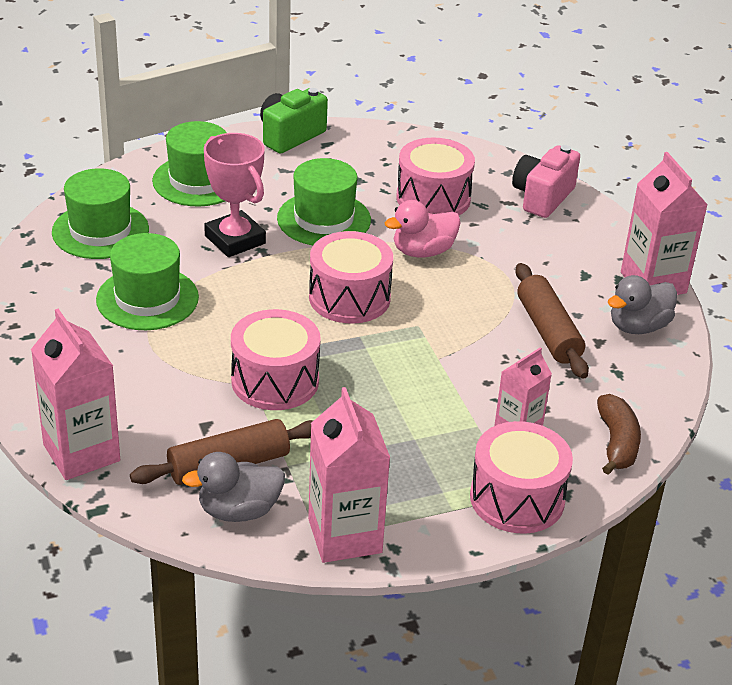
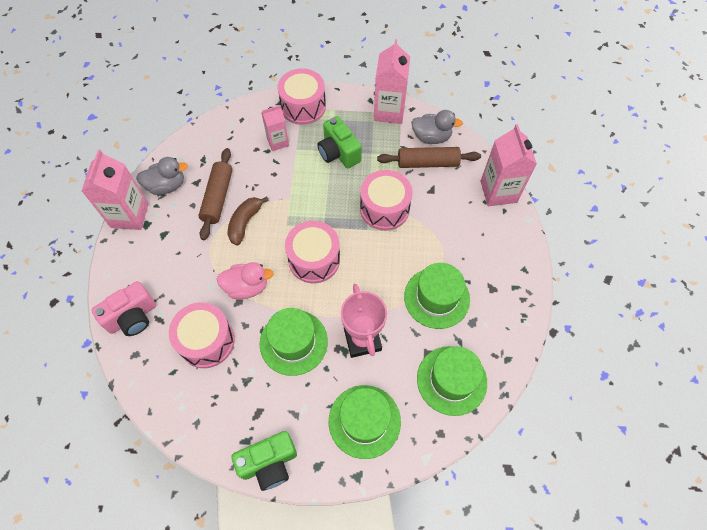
camera: 155 degrees left, 25 degrees up
(399, 439) = (338, 153): none -> green camera
(616, 443) = (237, 120): brown banana -> brown banana (245, 223)

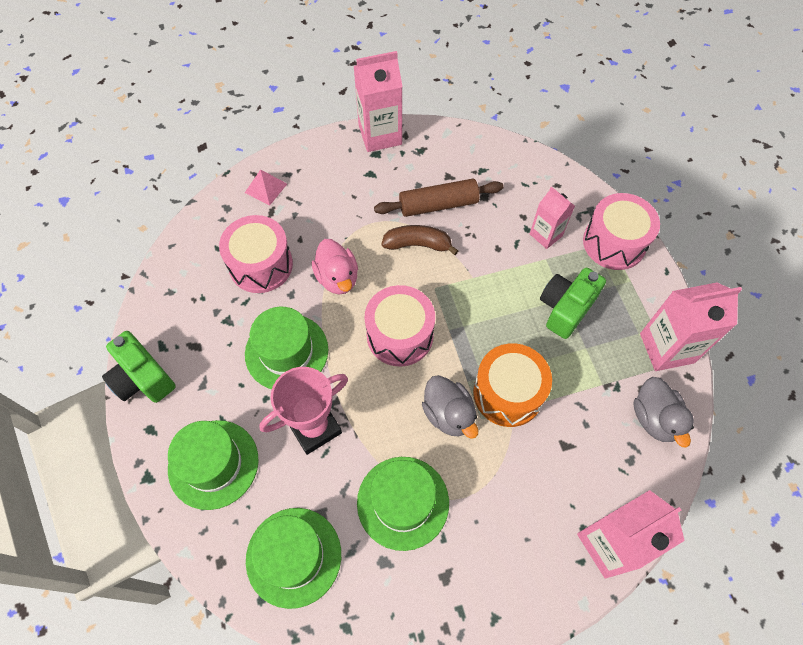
camera: 70 degrees right, 0 degrees up
(132, 317) = (266, 188): pink camera -> pink pyramid
(167, 186) = (431, 151): grey duck -> grey duck (449, 414)
(384, 208) = (508, 393): pink drum -> orange drum
(427, 163) = (608, 426): brown rolling pin -> none

